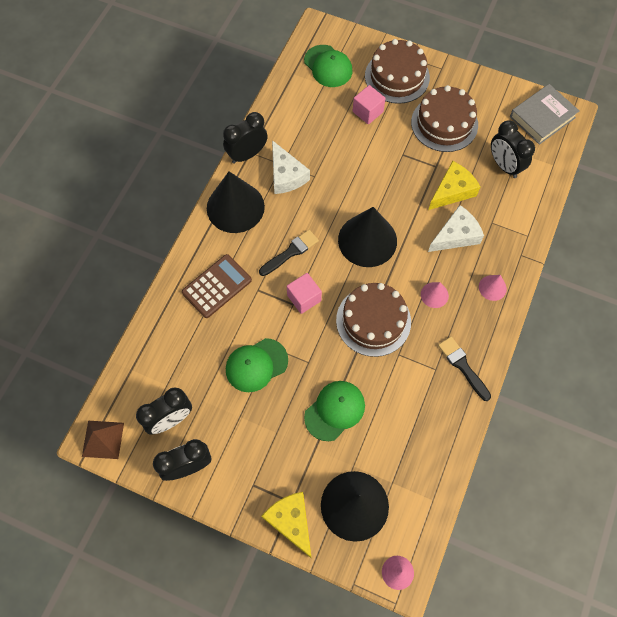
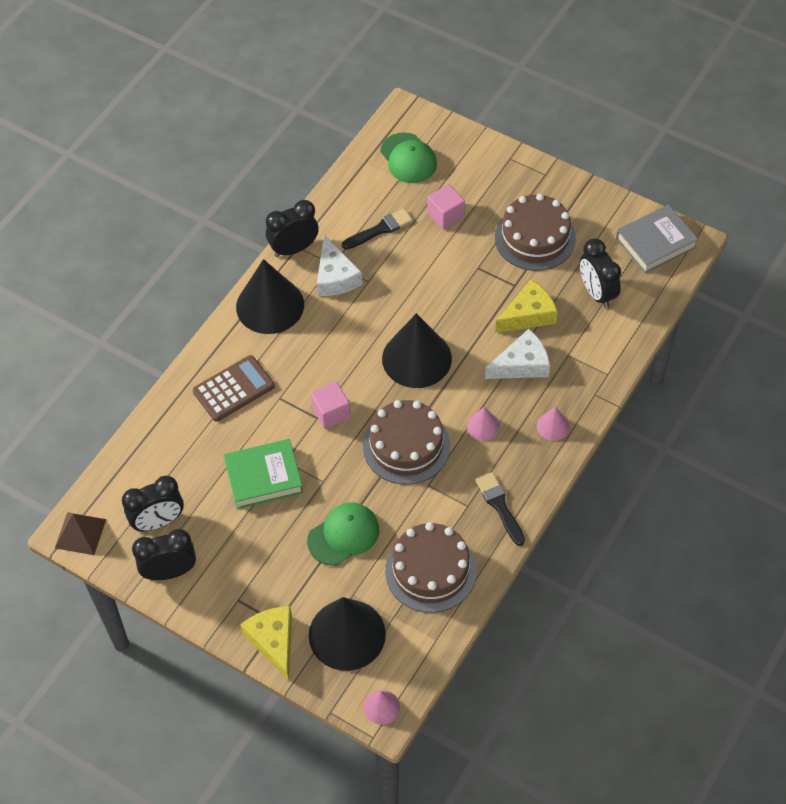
camera: 10 degrees right, 10 degrees down
(256, 365) = (264, 477): green cap -> green book
(290, 252) = (325, 361): black brush -> black brush (380, 229)
(397, 76) = (489, 178): brown cake -> brown cake (430, 570)

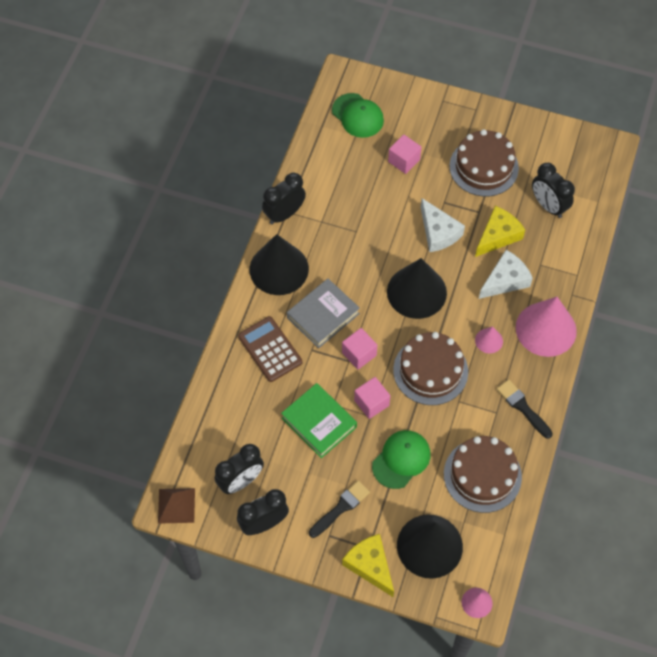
camera: 15 degrees left, 5 degrees up
(234, 389) = (270, 349): brown calculator -> brown calculator turned 75 degrees counterclockwise
(264, 477) = (319, 422): green book -> green book turned 75 degrees clockwise
(329, 467) = (371, 403): none -> pink cube
(335, 277) = (327, 233): white cheese -> white cheese (438, 232)
(380, 229) = (352, 183): black brush -> black brush (341, 508)
(553, 426) = (546, 329): pink cone -> pink cone, size x2.18
(655, 243) = (583, 153): grey book -> grey book (323, 316)

